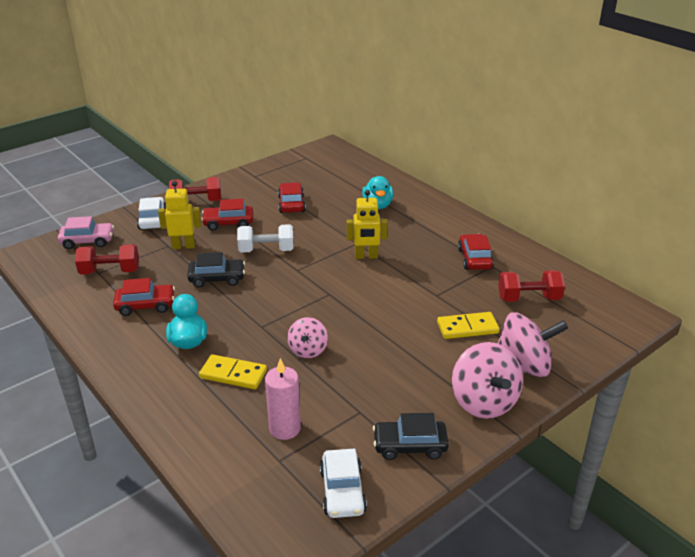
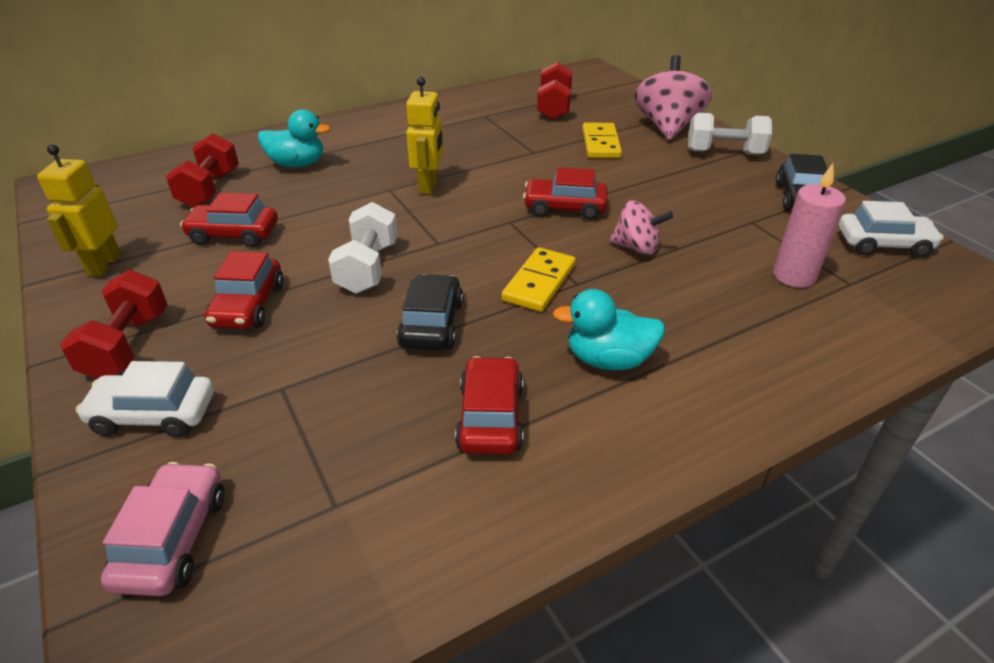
camera: 80 degrees left, 5 degrees up
(110, 271) = (341, 482): red dumbbell -> red dumbbell (210, 189)
(183, 246) = (298, 365): yellow robot -> yellow robot (104, 265)
(233, 374) = (691, 314): yellow domino -> yellow domino (539, 282)
(474, 259) = (467, 122): red car -> red car (564, 208)
(483, 402) = (724, 152): pink spinning top -> white dumbbell

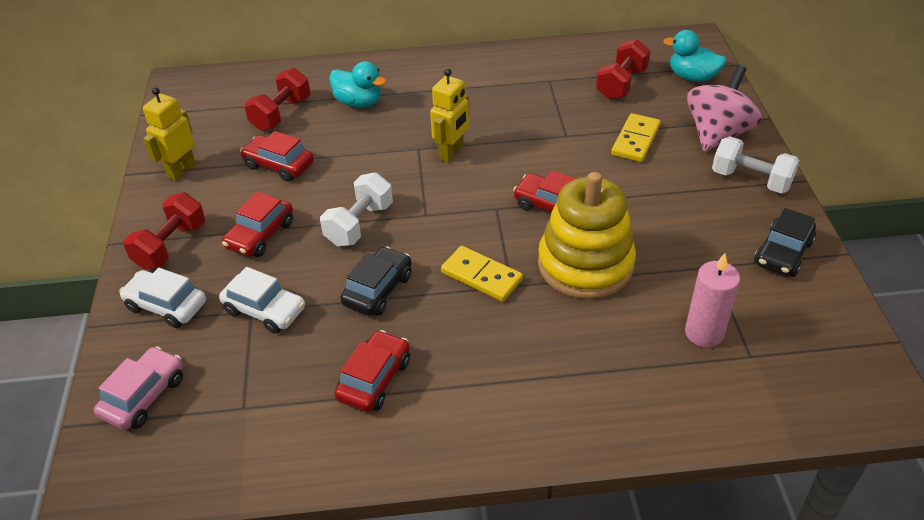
camera: 25 degrees right, 5 degrees up
(539, 282) = (481, 276): yellow domino -> yellow domino turned 75 degrees clockwise
(608, 360) = (488, 361): turquoise duck -> turquoise duck (692, 77)
(636, 247) = (585, 265): pink spinning top -> yellow stacking toy
(883, 244) = (820, 326): white car -> white car (265, 310)

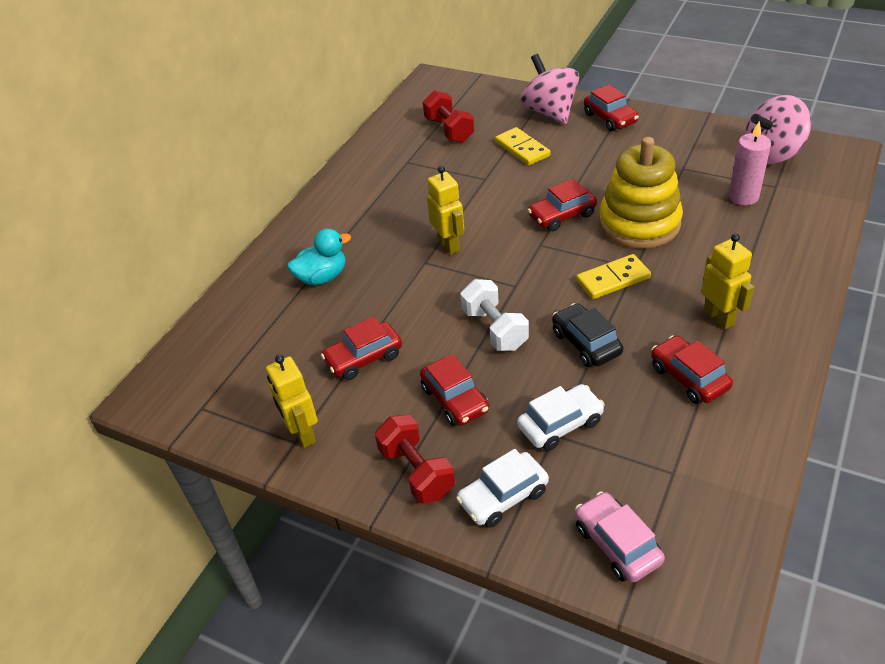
camera: 55 degrees left, 0 degrees up
(281, 114) = (285, 334): red dumbbell -> none
(478, 375) = (719, 317): none -> yellow robot
(692, 77) = (475, 97): turquoise duck -> none
(751, 180) = (610, 118): white dumbbell -> red car
(782, 253) = (691, 135): black car -> none
(814, 334) = (772, 154): none -> pink spinning top

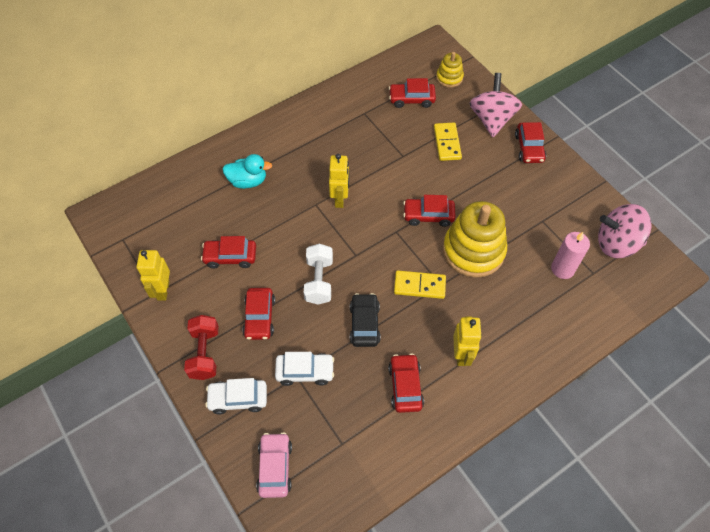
camera: 25 degrees right, 15 degrees up
(449, 130) = (411, 99): red dumbbell -> red car
(473, 98) = (449, 78): none -> yellow stacking toy

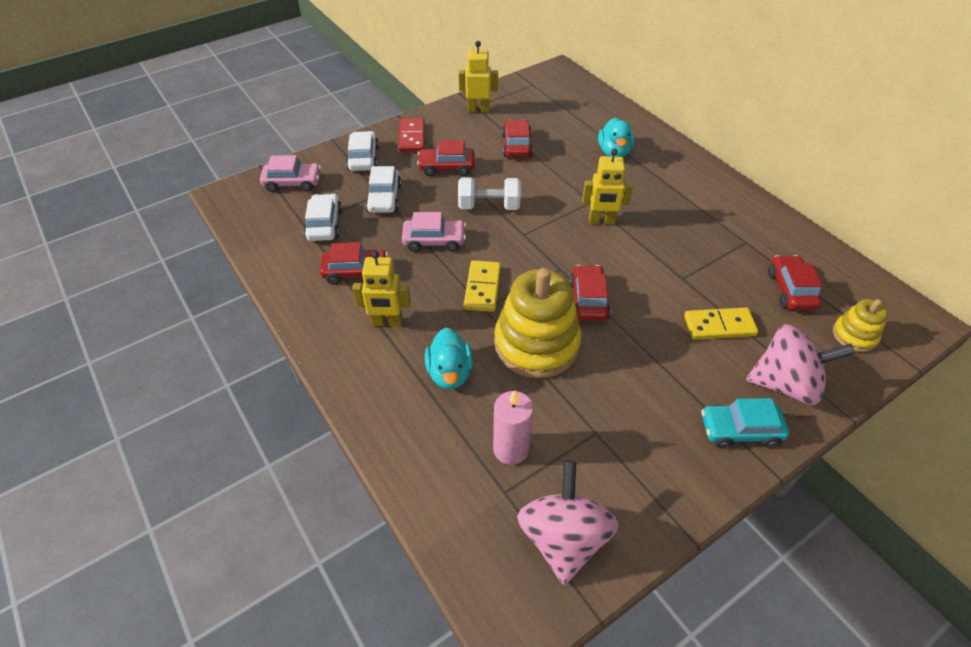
camera: 90 degrees right, 10 degrees down
(205, 353) = (412, 137): red dumbbell -> red domino
(342, 423) = (324, 225): none -> white car
(364, 324) = (434, 241): black car -> pink car
(506, 307) = (450, 373): none -> turquoise duck
(529, 148) = (740, 430): red car -> turquoise car

